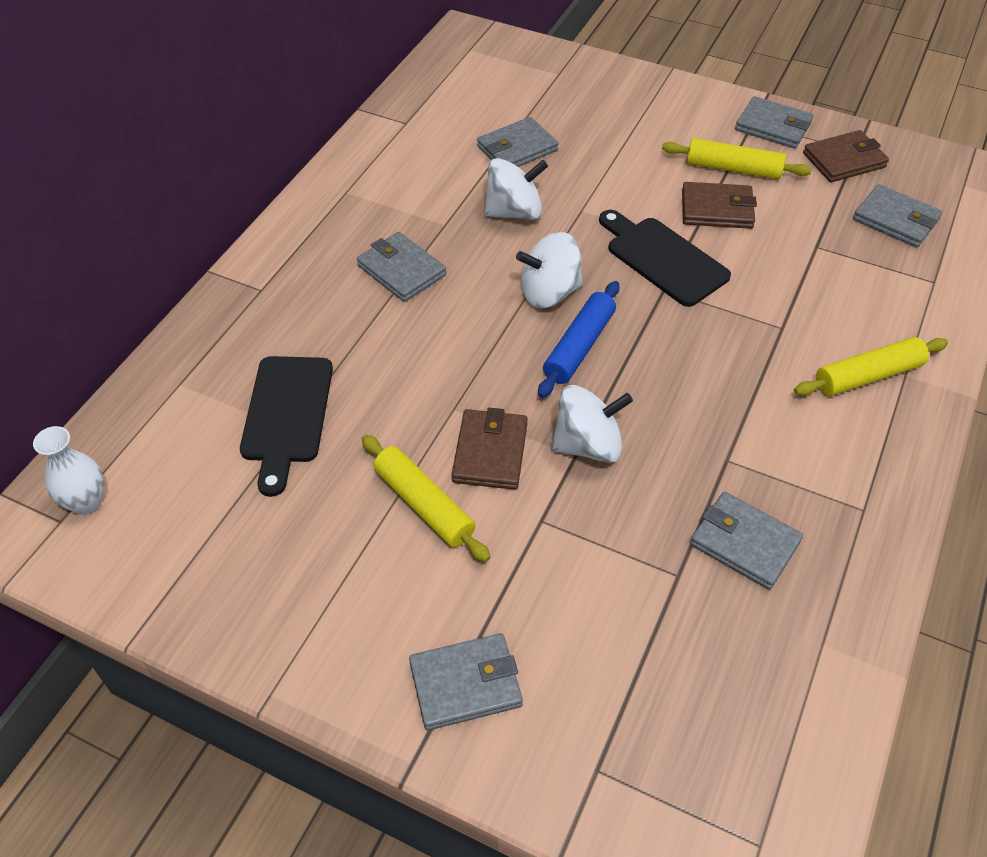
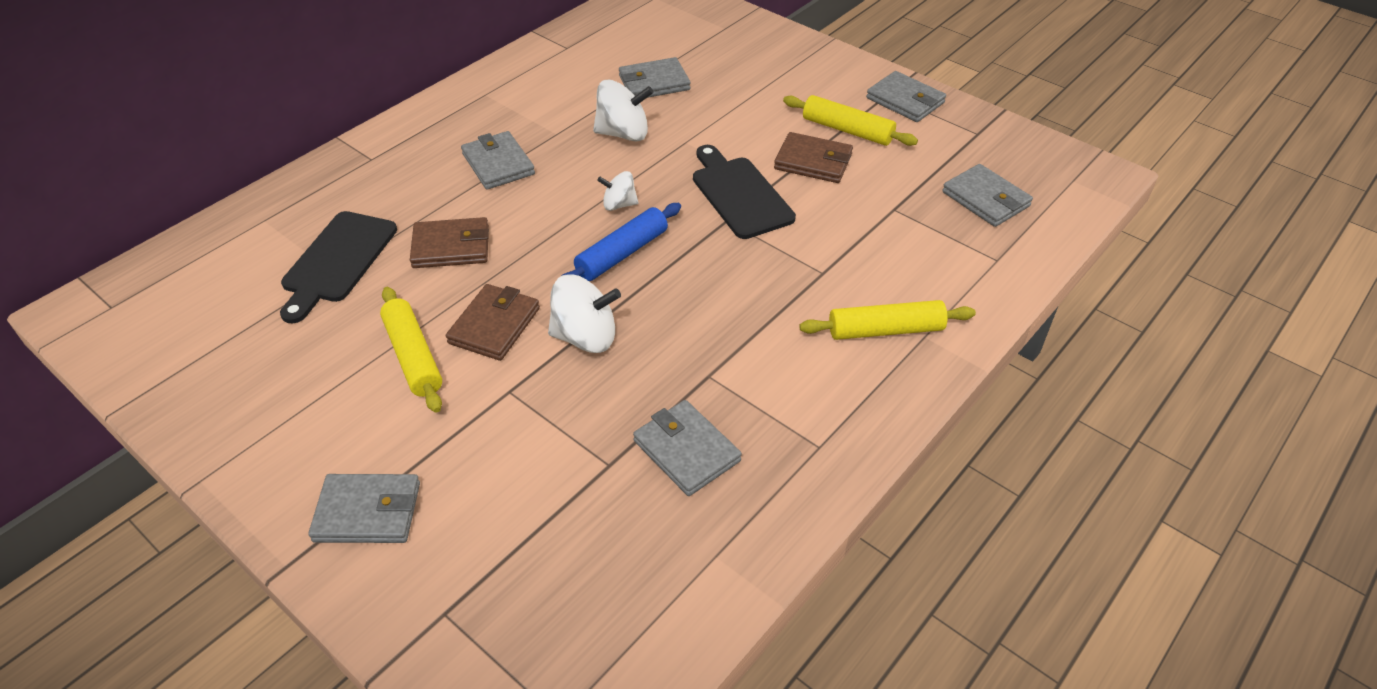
camera: 15 degrees right, 5 degrees down
(86, 502) = (139, 297): white vase -> none
(549, 293) = (619, 204): white spinning top -> white spinning top, size x0.59
(844, 160) = (960, 140): brown wallet -> brown wallet (451, 247)

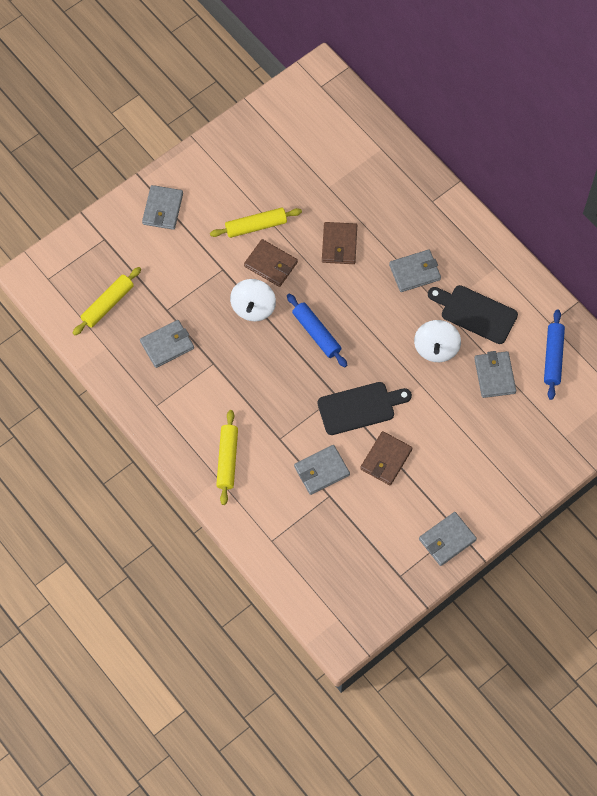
camera: 100 degrees right, 20 degrees up
(337, 261) = (338, 188): black cutting board -> black cutting board (475, 313)
(616, 42) = (553, 357): none -> blue rolling pin
(619, 204) = (362, 337): white spinning top -> none
(847, 130) = (417, 490): yellow rolling pin -> yellow rolling pin (108, 304)
(985, 199) = (329, 555): grey wallet -> grey wallet (321, 471)

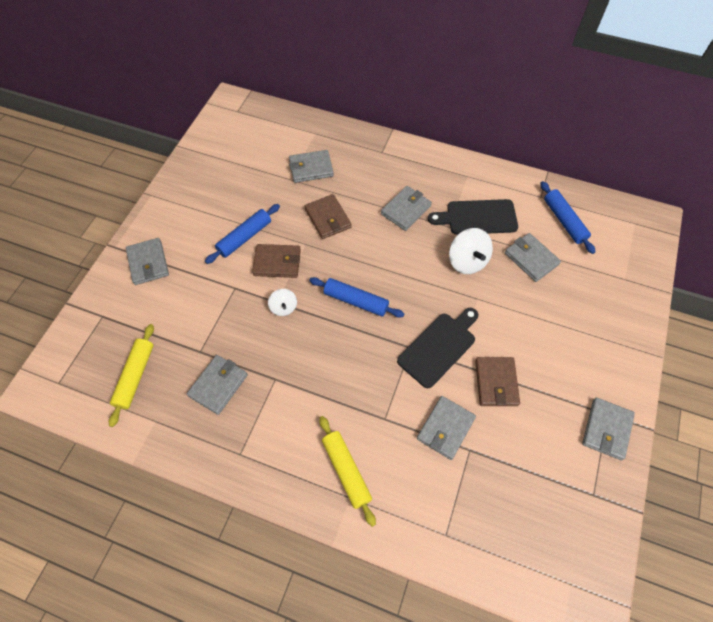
camera: 30 degrees left, 5 degrees down
(253, 307) = (283, 307): white spinning top -> white spinning top, size x0.59
(256, 226) = (244, 237): yellow rolling pin -> blue rolling pin
(354, 185) = (311, 168): none -> grey wallet

